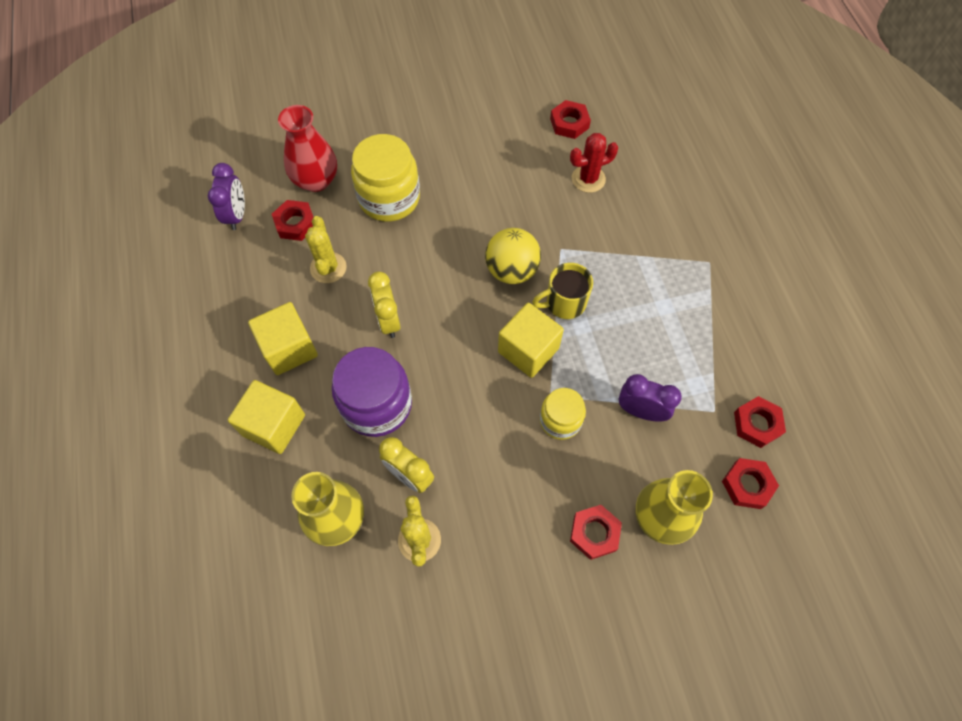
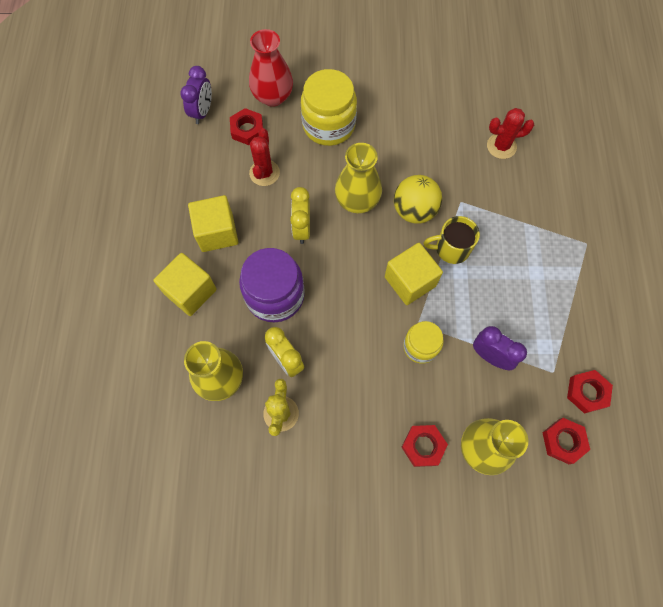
camera: 15 degrees right, 5 degrees up
(328, 268) = (264, 173): yellow cactus -> red cactus
(444, 275) = (357, 201): none -> yellow vase
(569, 123) = (498, 93): red nut -> none

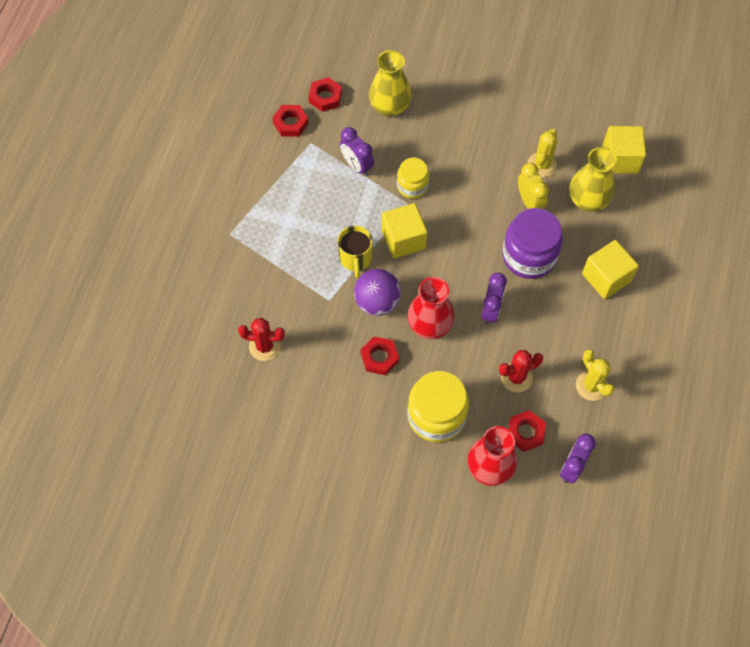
camera: 165 degrees left, 5 degrees down
(193, 182) = (591, 386): none -> yellow cactus
(217, 232) = (574, 327): yellow cube -> yellow cube (620, 159)
(264, 173) = (516, 377): red cactus -> red cactus turned 45 degrees clockwise
(302, 229) = (491, 310): yellow clock -> purple clock
(357, 201) = (429, 325): yellow vase -> red vase
(414, 210) = (377, 302): yellow ball -> purple ball
(423, 446) = (434, 118): red nut -> red nut (379, 358)
(451, 249) = (355, 258): yellow mug -> yellow mug turned 75 degrees clockwise

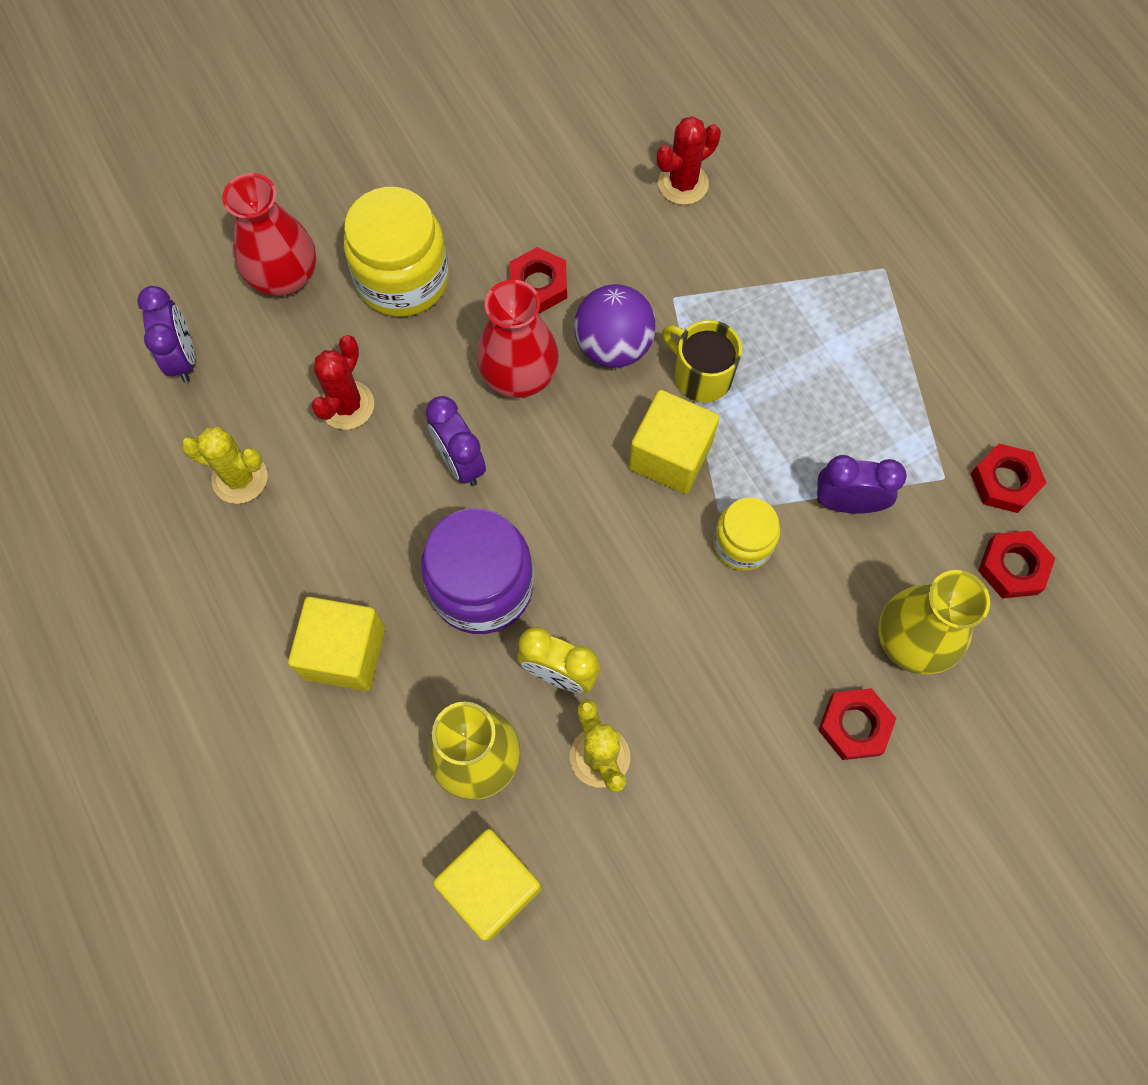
camera: 135 degrees right, 5 degrees up
(525, 432) = (276, 350): red nut -> red nut (854, 725)

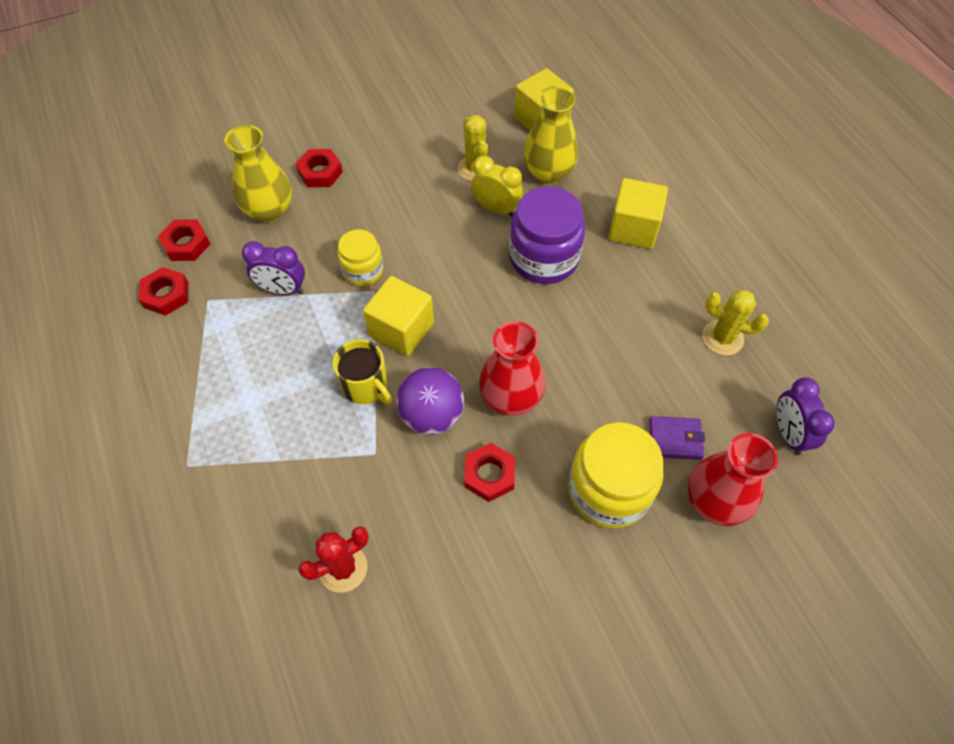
camera: 175 degrees left, 10 degrees down
(320, 340) = (675, 439): none -> purple wallet
(347, 405) = (647, 385): red cactus -> none
(460, 462) = (558, 337): purple clock -> none

